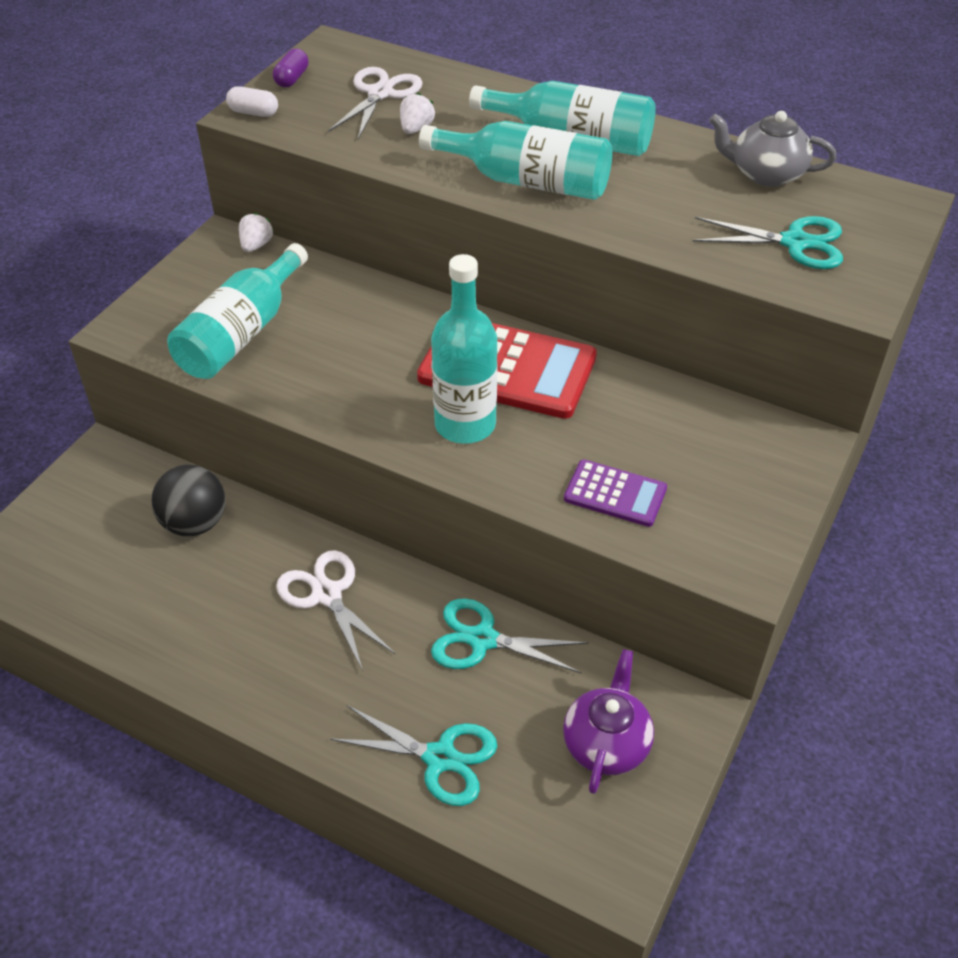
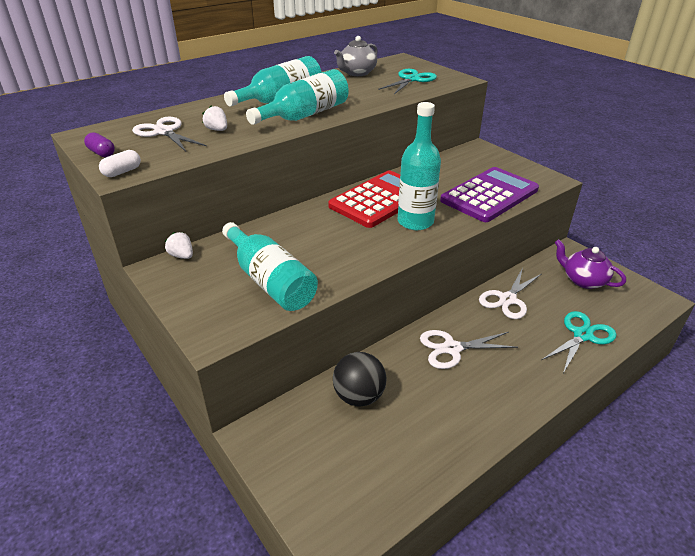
camera: 65 degrees left, 10 degrees down
(483, 639) = (507, 299): turquoise scissors -> white scissors
(615, 494) = (489, 195): purple calculator -> purple calculator, size x1.92

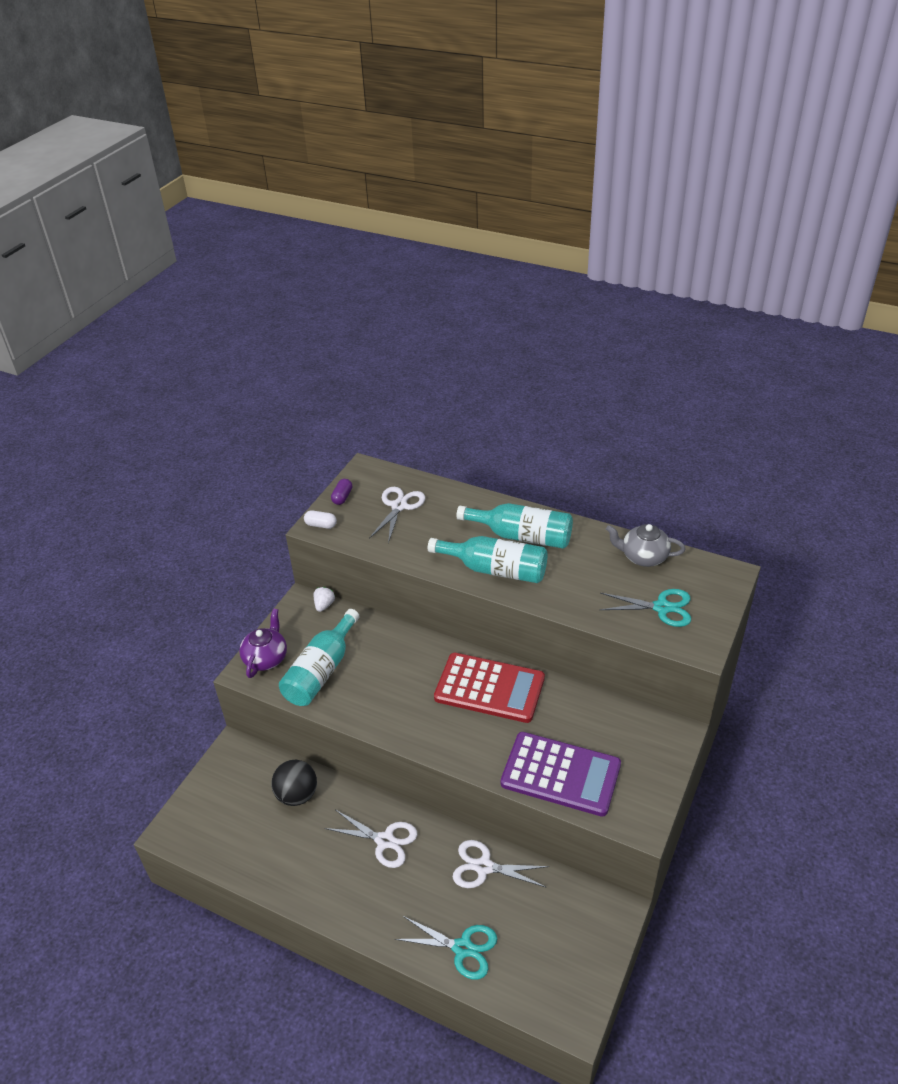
camera: 65 degrees right, 5 degrees up
(217, 130) = (424, 533): white strawberry -> none
(415, 222) = (466, 730): turquoise bottle -> none
(452, 348) = (385, 841): white scissors -> white scissors turned 150 degrees clockwise
(583, 280) = (564, 933): purple teapot -> purple teapot (266, 658)

